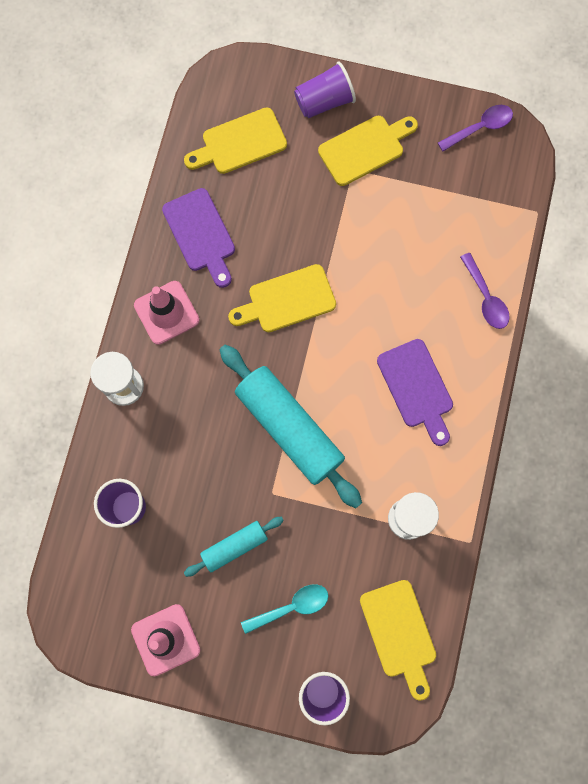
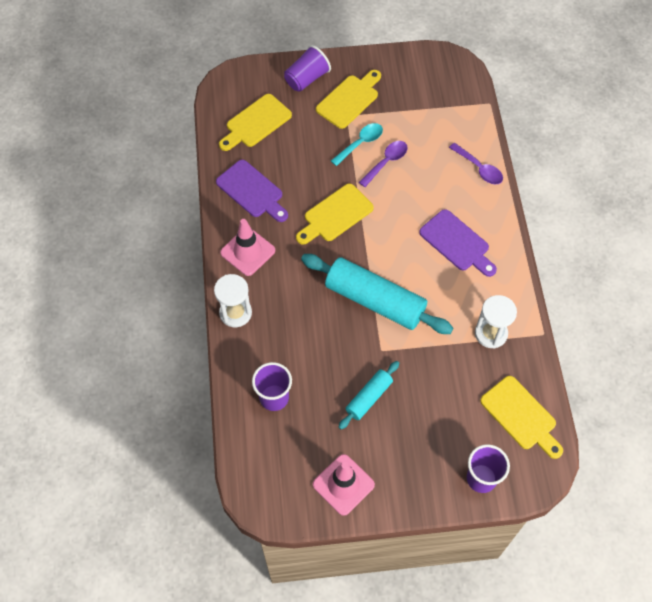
camera: 20 degrees left, 15 degrees down
(291, 606) = (431, 425): turquoise spoon -> turquoise spoon (360, 143)
(480, 127) = (425, 63): purple spoon -> purple spoon (386, 162)

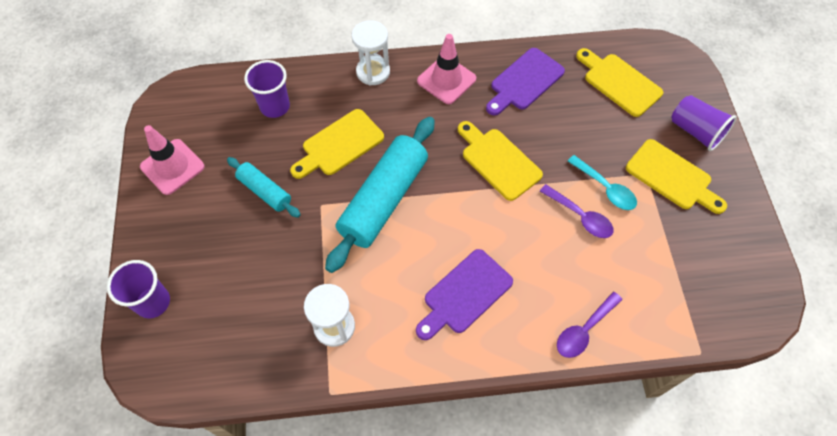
camera: 90 degrees right, 0 degrees up
(521, 416) = (221, 354): yellow cutting board -> yellow cutting board (339, 145)

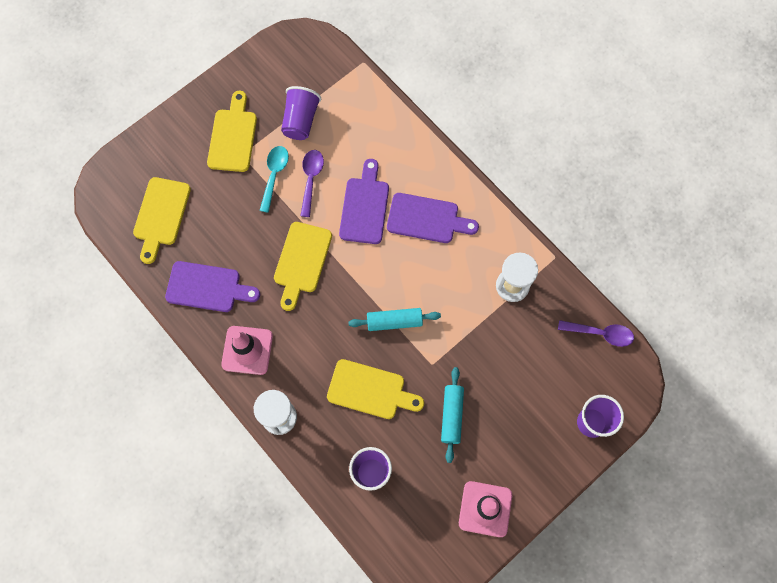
camera: 125 degrees left, 10 degrees up
(383, 199) = (394, 322): turquoise rolling pin -> turquoise rolling pin, size x0.52
(518, 246) = (365, 207): none -> purple cutting board
(584, 330) = (397, 133): purple spoon -> purple spoon (600, 333)
(695, 131) = (177, 139): purple cup -> purple cup (300, 120)

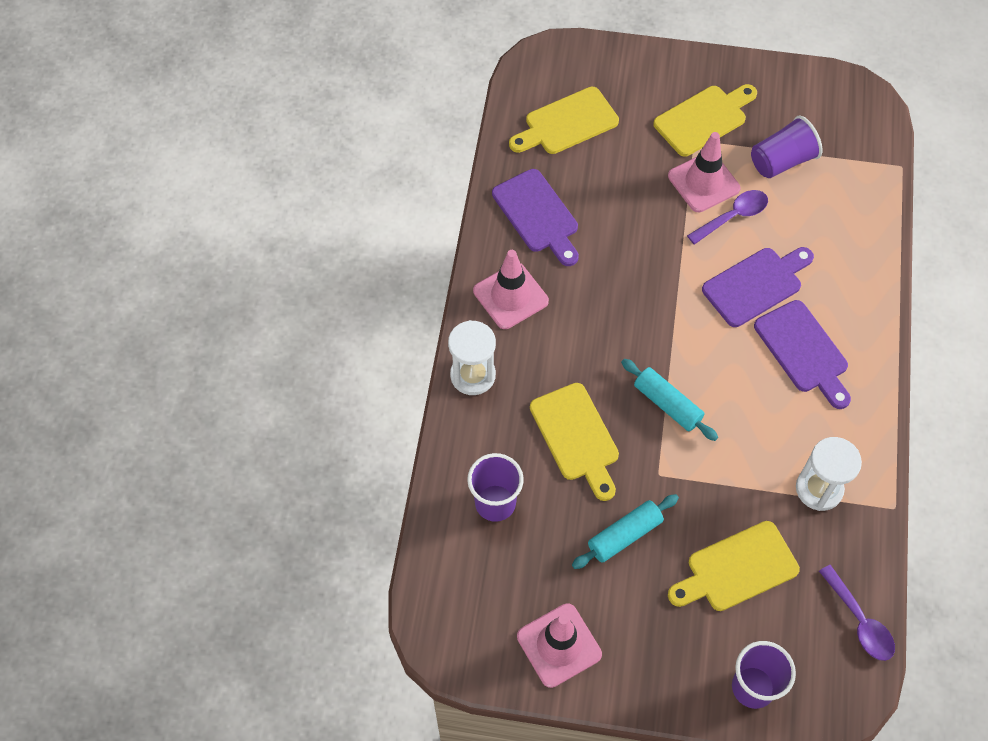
camera: 50 degrees right, 10 degrees down
(274, 175) = (703, 182): turquoise spoon -> pink traffic cone
(301, 261) = (643, 273): yellow cutting board -> yellow cutting board (737, 569)

